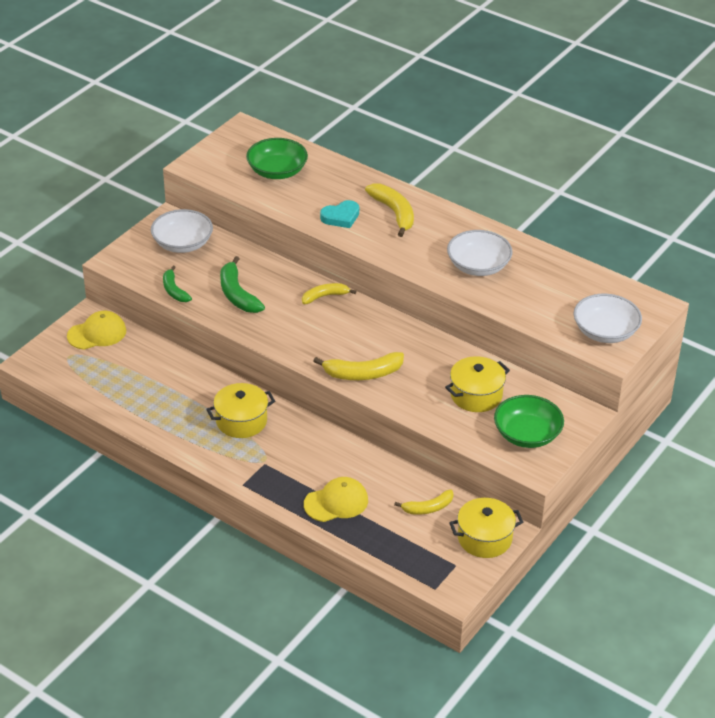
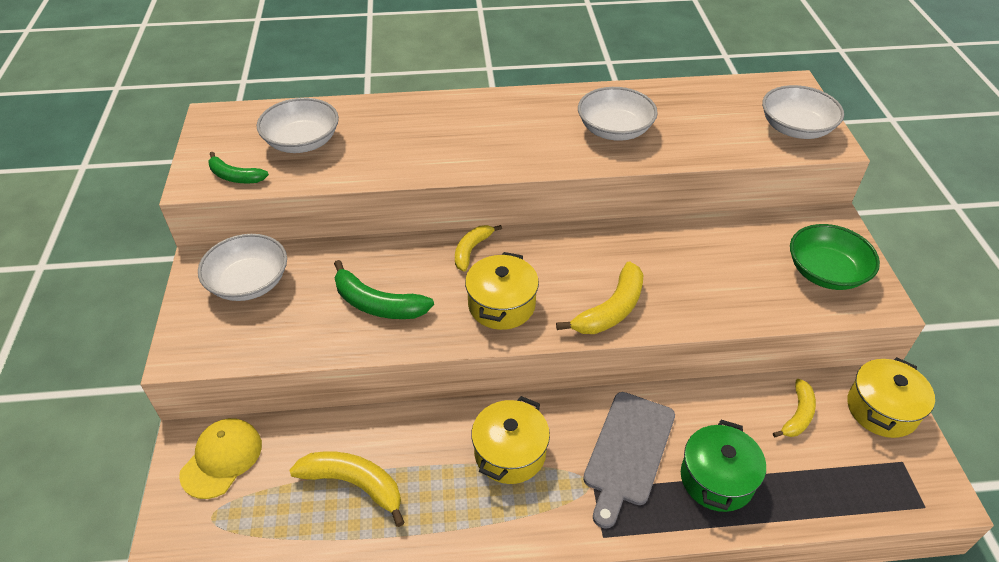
camera: 40 degrees left, 5 degrees up
(174, 290) = (298, 345): green banana -> green banana (235, 176)
(277, 171) = (302, 142): green bowl -> white bowl
(304, 461) = (628, 452): none -> grey cutting board
(336, 502) = (717, 479): yellow cap -> green pot
(341, 217) = (426, 153): turquoise heart -> none
(394, 213) = (473, 122): yellow banana -> yellow banana (354, 484)
(476, 395) = (734, 262): yellow pot -> yellow pot (501, 305)

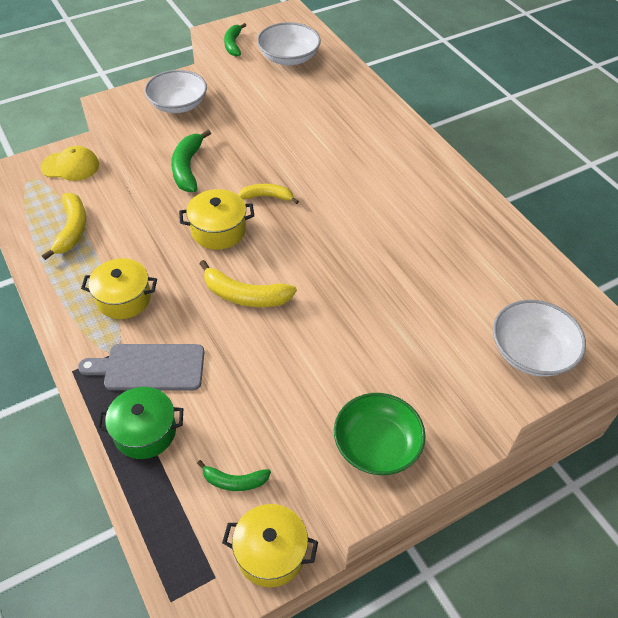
camera: 65 degrees right, 5 degrees up
(614, 130) = (425, 216): white bowl -> none
(798, 415) = (234, 481): yellow banana -> green banana

